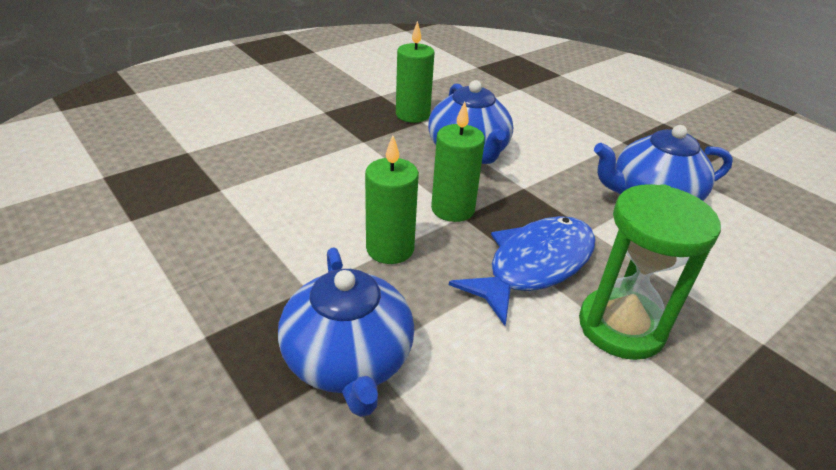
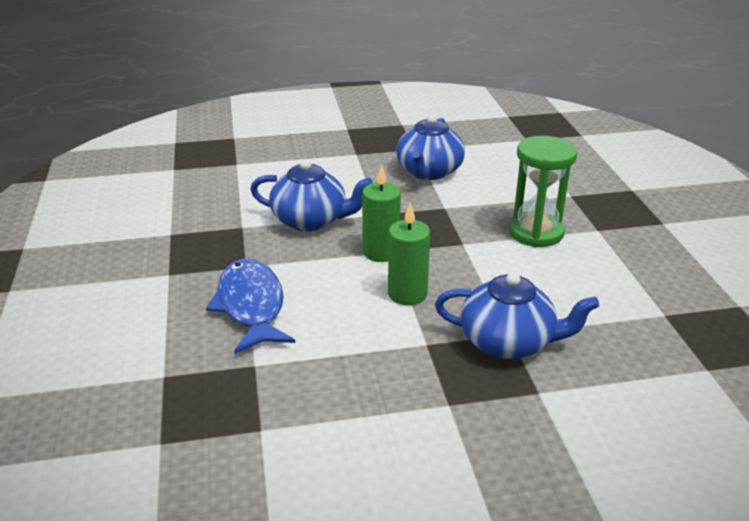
camera: 60 degrees left, 5 degrees down
(412, 115) = (226, 228): green candle -> none
(534, 266) = (465, 241): blue fish -> blue fish (251, 306)

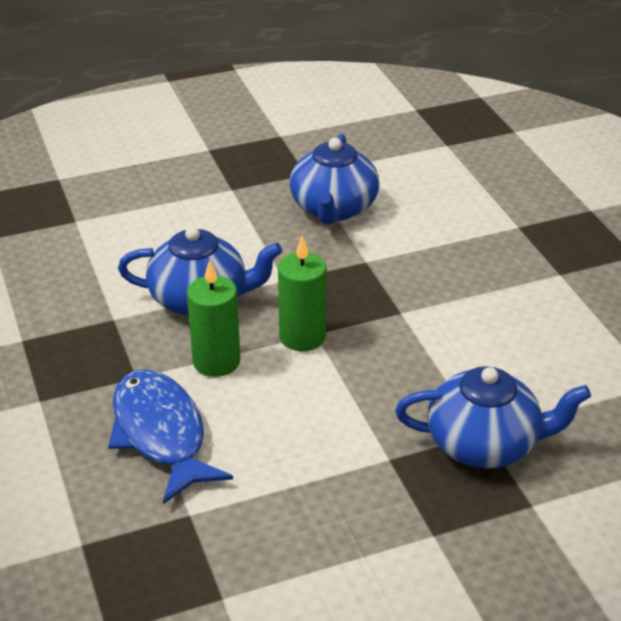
camera: 10 degrees left, 5 degrees up
(407, 294) = (350, 393): green candle -> green candle (216, 361)
(535, 232) = (486, 286): green hourglass -> none

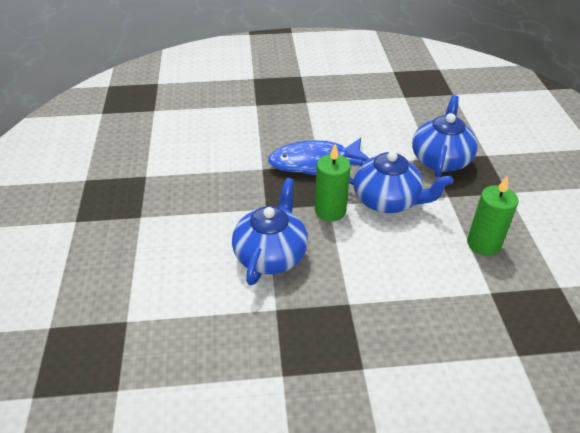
camera: 75 degrees left, 5 degrees up
(161, 434) = (413, 297): blue fish -> blue fish (314, 162)
(216, 361) = (344, 256): green candle -> green candle (483, 244)
(333, 208) = (196, 171): blue teapot -> blue teapot (387, 200)

